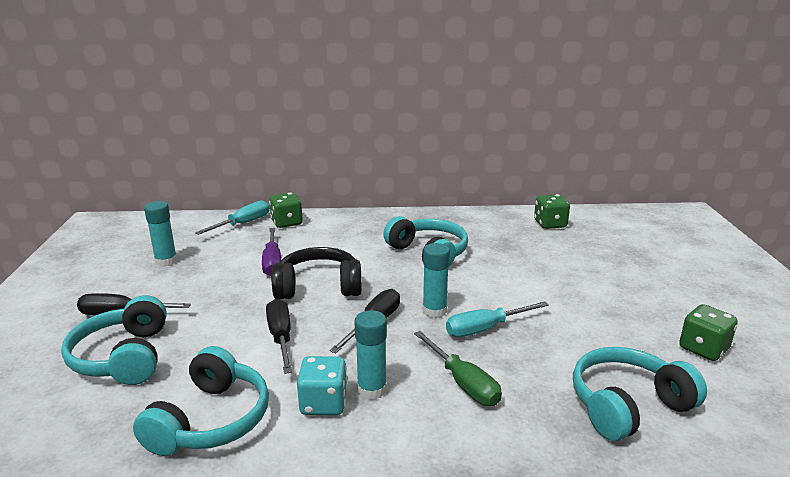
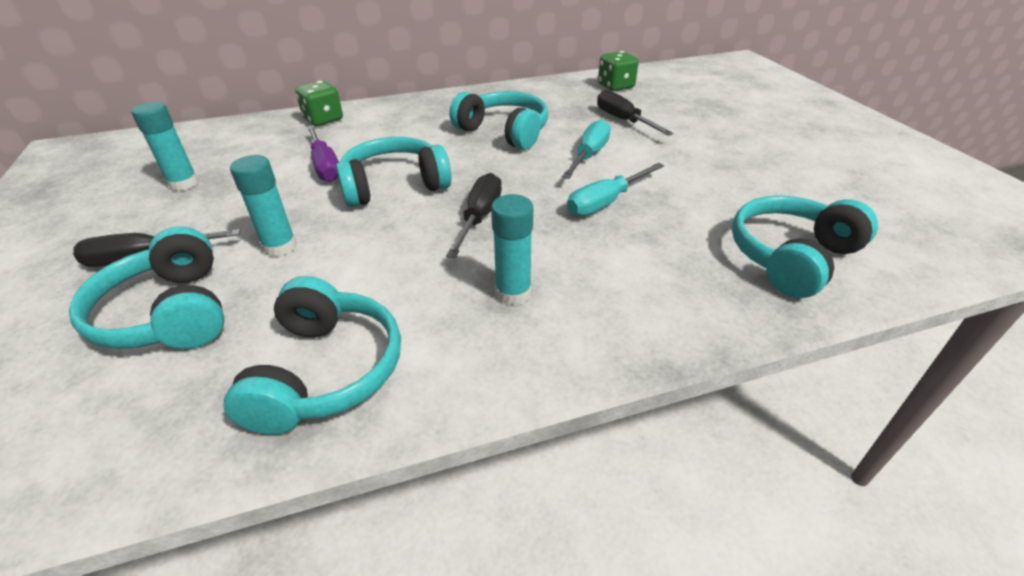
camera: 15 degrees left, 15 degrees up
(243, 224) = (269, 127): turquoise screwdriver -> turquoise screwdriver (589, 155)
(281, 337) = (374, 251): black screwdriver -> black screwdriver (623, 120)
(318, 287) = (394, 186): black headphones -> turquoise headphones
(323, 403) = (463, 320): turquoise dice -> none
(434, 311) = (541, 192): turquoise glue stick -> turquoise glue stick (280, 247)
(463, 383) = (612, 266): green screwdriver -> none
(703, 349) = (828, 187): green dice -> none

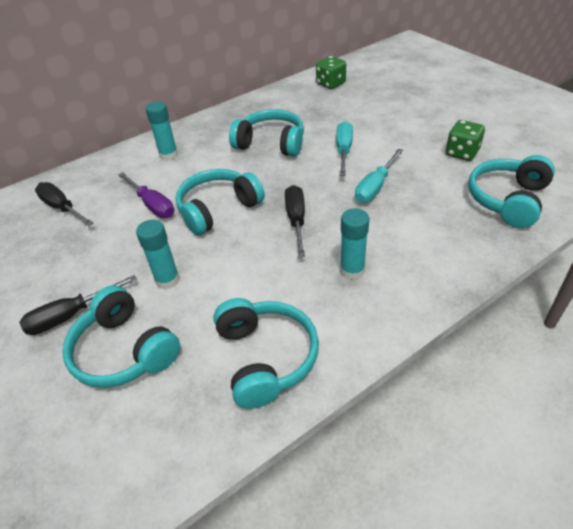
camera: 15 degrees left, 5 degrees up
(184, 184) = (47, 248): turquoise glue stick -> turquoise glue stick (168, 155)
(323, 119) = (119, 163): green dice -> green dice (462, 153)
(623, 120) = (352, 114): black screwdriver -> black screwdriver (62, 208)

